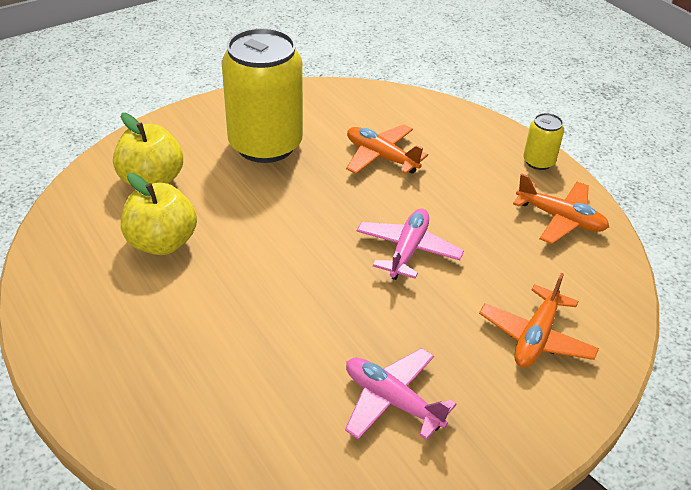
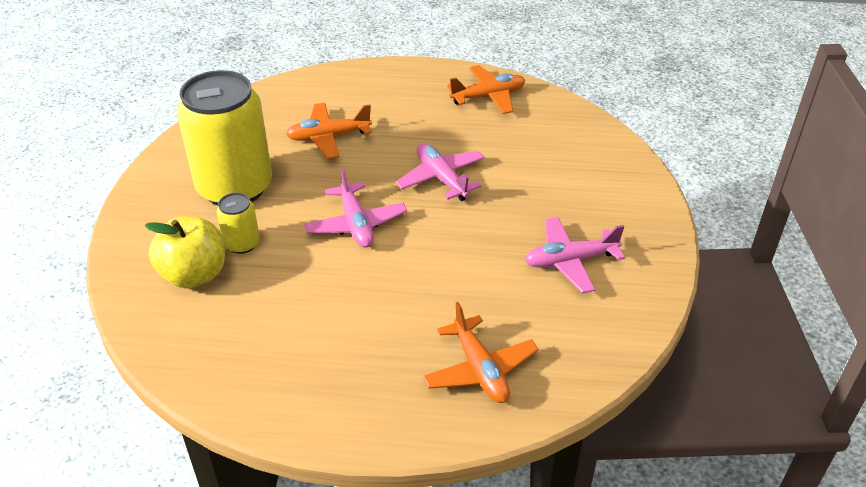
camera: 50 degrees left, 0 degrees up
(162, 243) = (282, 304): yellow apple -> none
(293, 231) = (356, 224): none -> pink plane
(536, 337) = (578, 168): orange plane -> orange plane (480, 369)
(538, 162) = (424, 72): yellow can -> yellow can (242, 243)

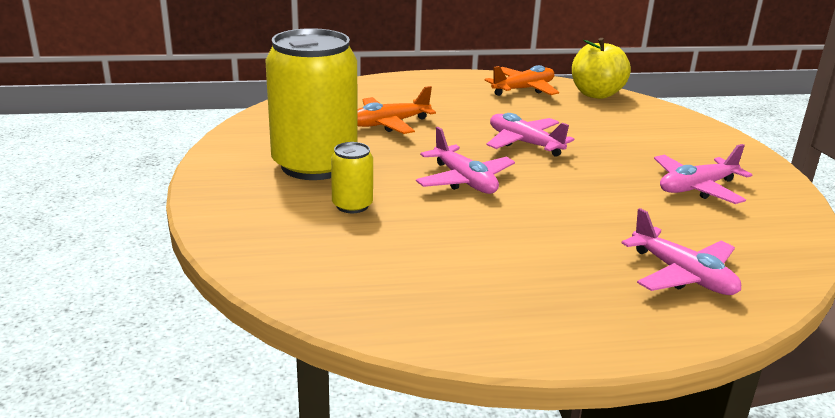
camera: 15 degrees left, 15 degrees down
(194, 275) = (314, 234): yellow apple -> yellow apple (596, 94)
(480, 369) = (683, 275): orange plane -> pink plane

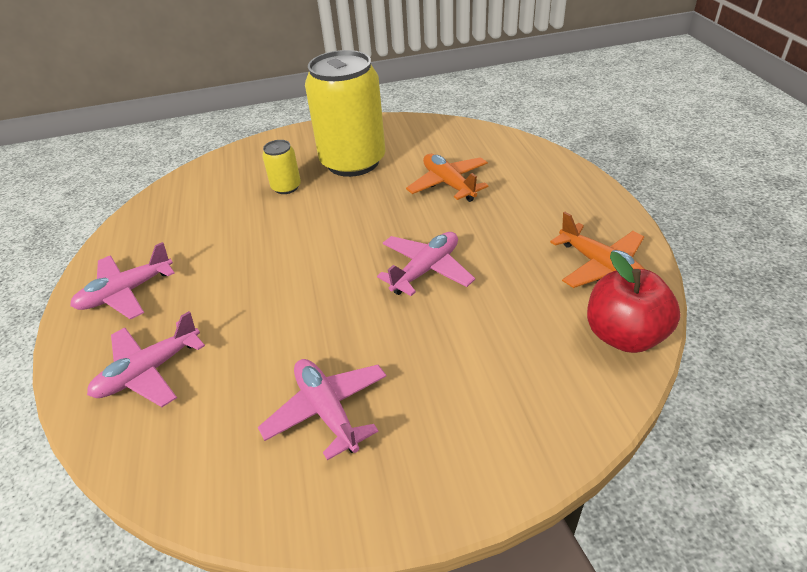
camera: 90 degrees right, 15 degrees up
(464, 181) = (331, 236): pink plane -> pink plane (126, 293)
(596, 94) = (624, 335): yellow apple -> red apple

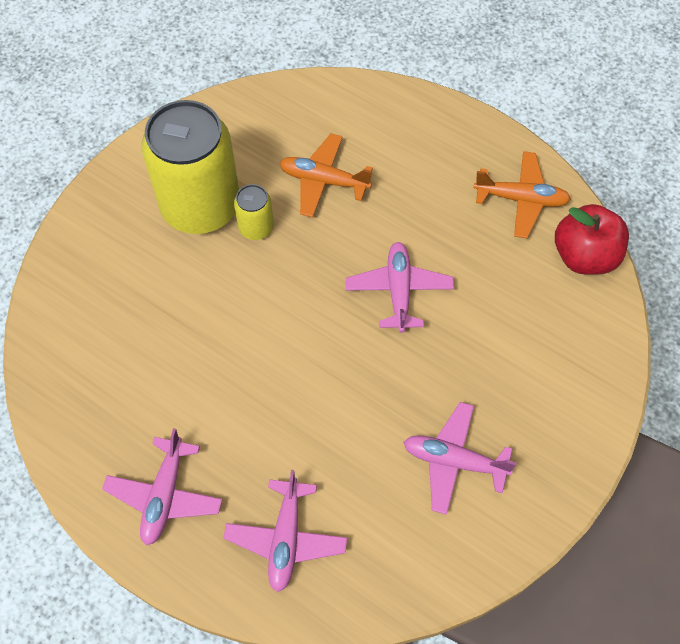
camera: 45 degrees left, 20 degrees up
(286, 187) = (169, 281): yellow can -> yellow can (256, 227)

